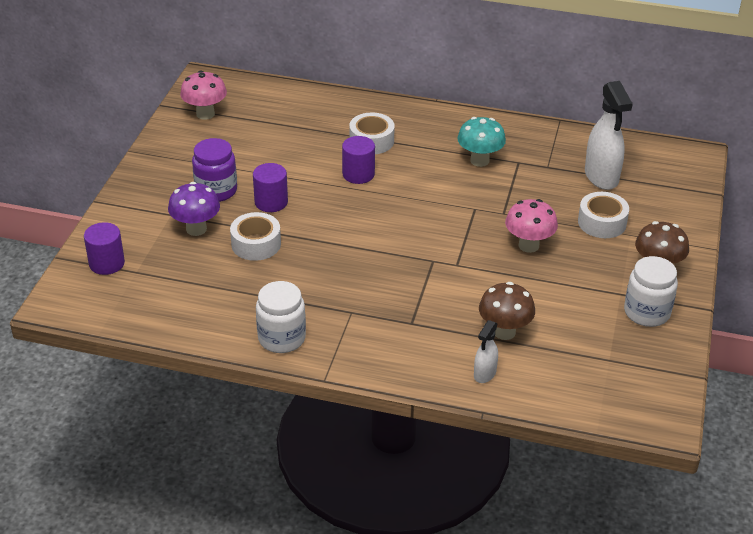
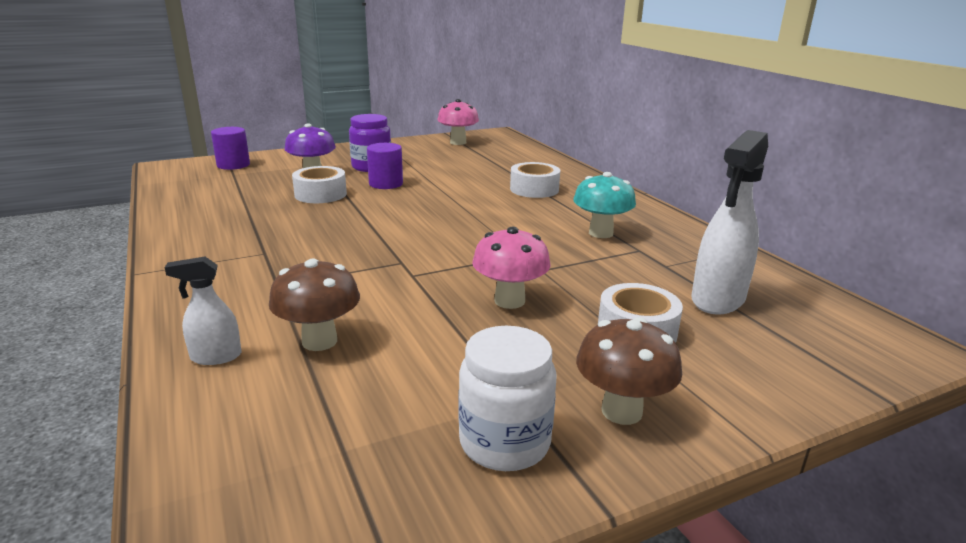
camera: 50 degrees right, 15 degrees down
(282, 338) = (189, 238): white jar -> none
(358, 174) = (479, 198): purple cylinder -> none

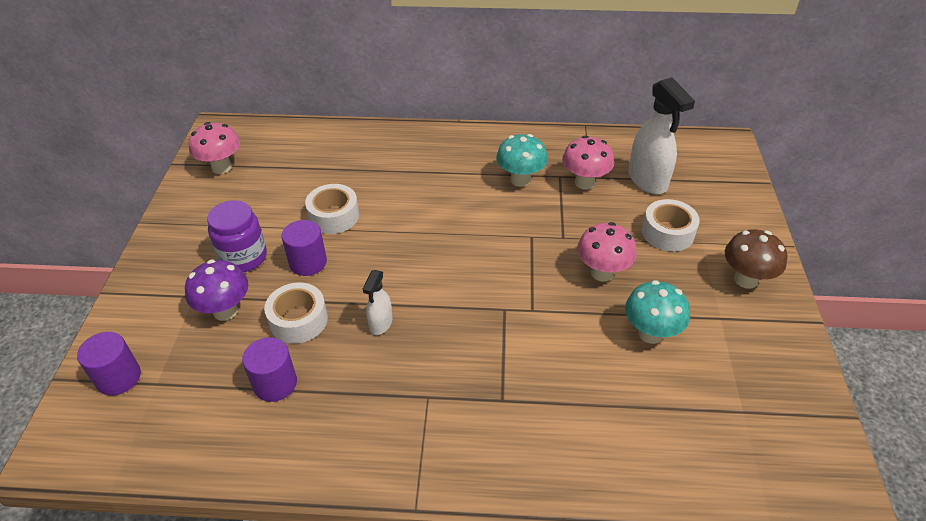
camera: 60 degrees left, 20 degrees up
(215, 357) = (609, 461): white spray bottle -> white spray bottle (380, 324)
(250, 202) = (275, 383): none -> purple cylinder
(319, 341) = (612, 393): brown mushroom -> none
(436, 349) = (650, 333): none -> turquoise mushroom
(504, 442) = (758, 338): white jar -> none
(534, 189) = (403, 173): white tape -> white tape (334, 216)
(649, 264) = (584, 183): none -> pink mushroom

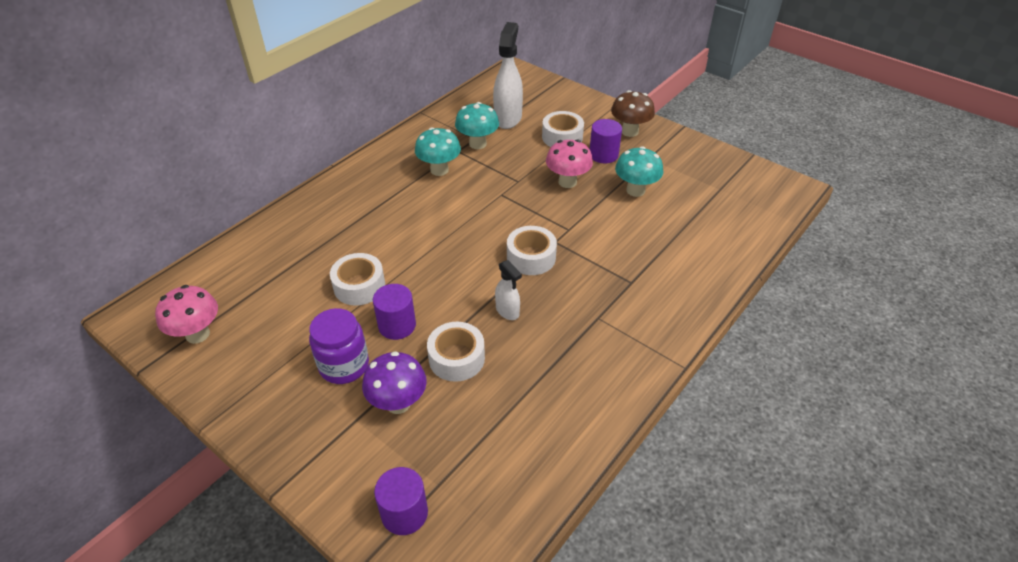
camera: 55 degrees left, 0 degrees up
(275, 383) = (511, 400): purple cylinder -> purple cylinder (603, 155)
(465, 303) = (531, 257): none -> white tape
(584, 183) = (477, 144): pink mushroom -> turquoise mushroom
(648, 181) = (508, 118): white spray bottle -> white spray bottle turned 90 degrees counterclockwise

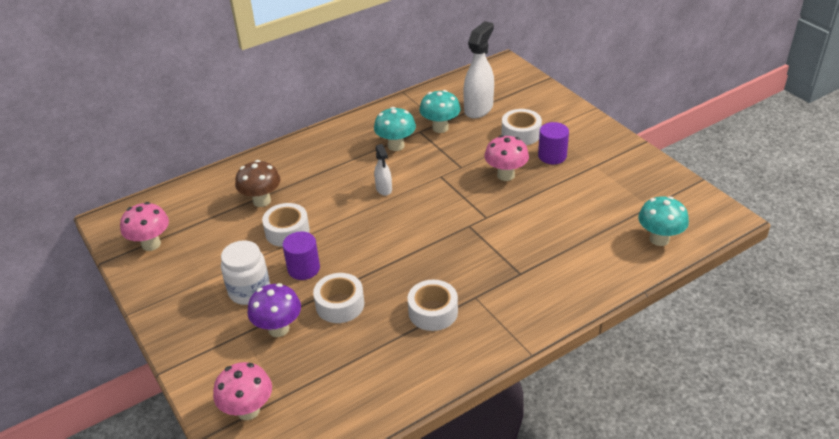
camera: 20 degrees right, 5 degrees down
(344, 365) = (249, 291): purple jar -> white jar
(404, 513) = (248, 410): purple cylinder -> pink mushroom
(507, 311) = (399, 276): white spray bottle -> white spray bottle (384, 189)
(531, 257) = (441, 235): white tape -> white tape (433, 312)
(629, 131) = (588, 138): brown mushroom -> brown mushroom (262, 201)
(635, 190) = (566, 193): turquoise mushroom -> turquoise mushroom (659, 239)

